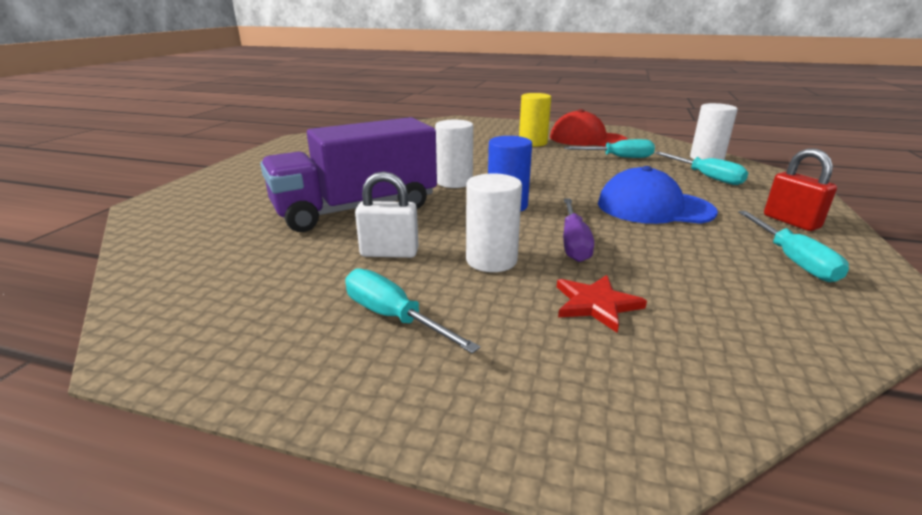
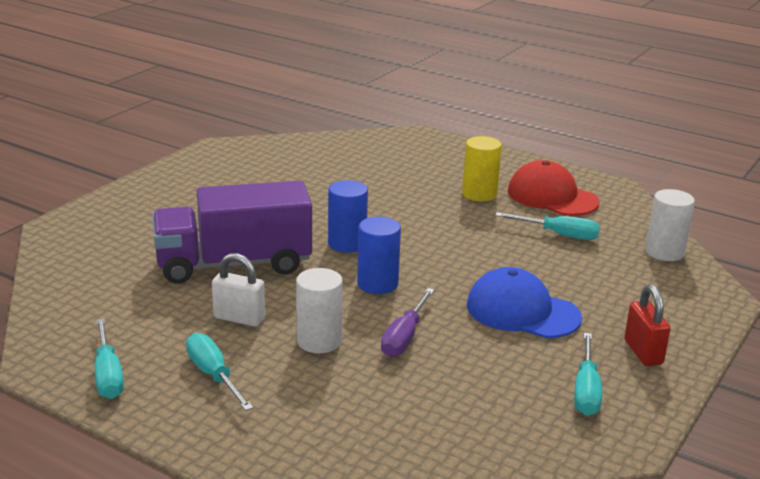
camera: 15 degrees right, 0 degrees up
(454, 182) = (347, 244): white cylinder -> blue cylinder
(596, 304) = (372, 395): red star -> none
(706, 177) = (628, 280): turquoise screwdriver -> turquoise screwdriver (108, 375)

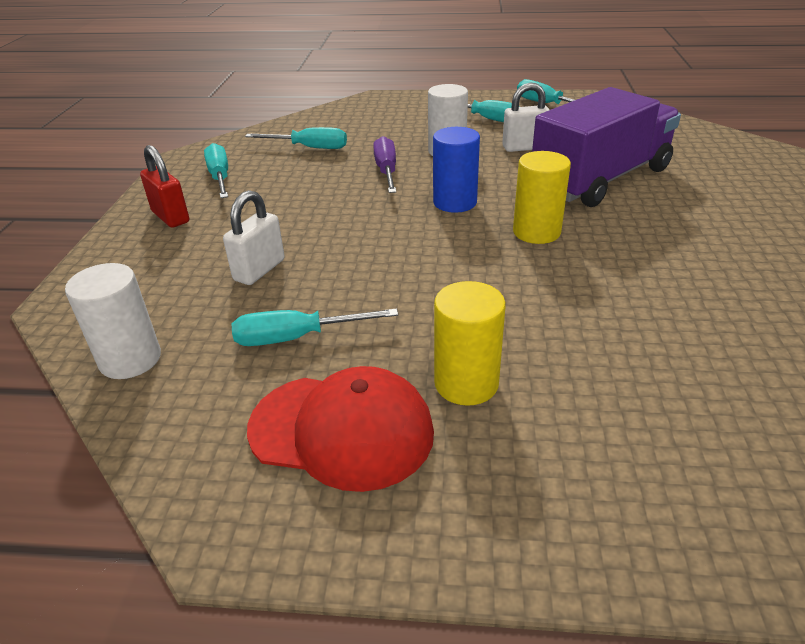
camera: 155 degrees right, 10 degrees up
(347, 244) = (536, 232): blue cylinder -> yellow cylinder
(463, 403) = (309, 148): none -> turquoise screwdriver
(522, 311) = (298, 219): blue cap -> none
(570, 279) = (259, 270): none -> white padlock

